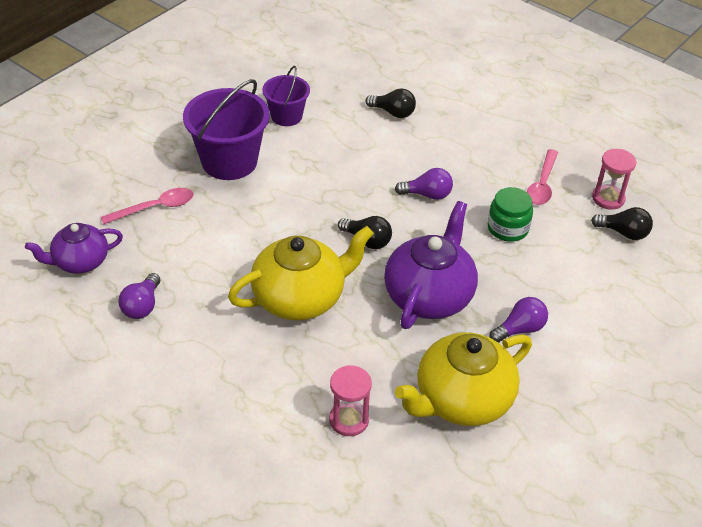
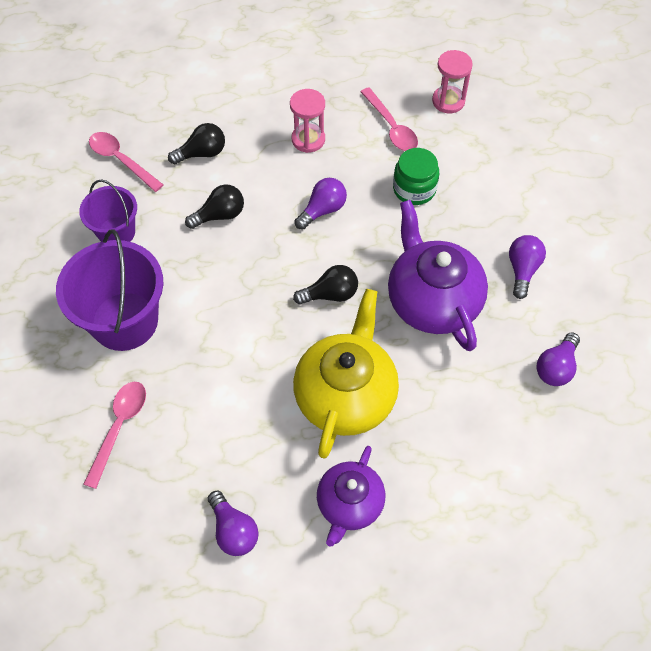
camera: 45 degrees left, 15 degrees up
(80, 262) = (123, 545): purple teapot -> purple teapot (349, 504)
(339, 83) = (121, 160): none -> pink spoon
(349, 420) = (508, 463): pink hourglass -> pink hourglass (308, 139)
(461, 400) = (556, 367): yellow teapot -> purple light bulb
(623, 233) = (491, 123): black light bulb -> black light bulb (220, 215)

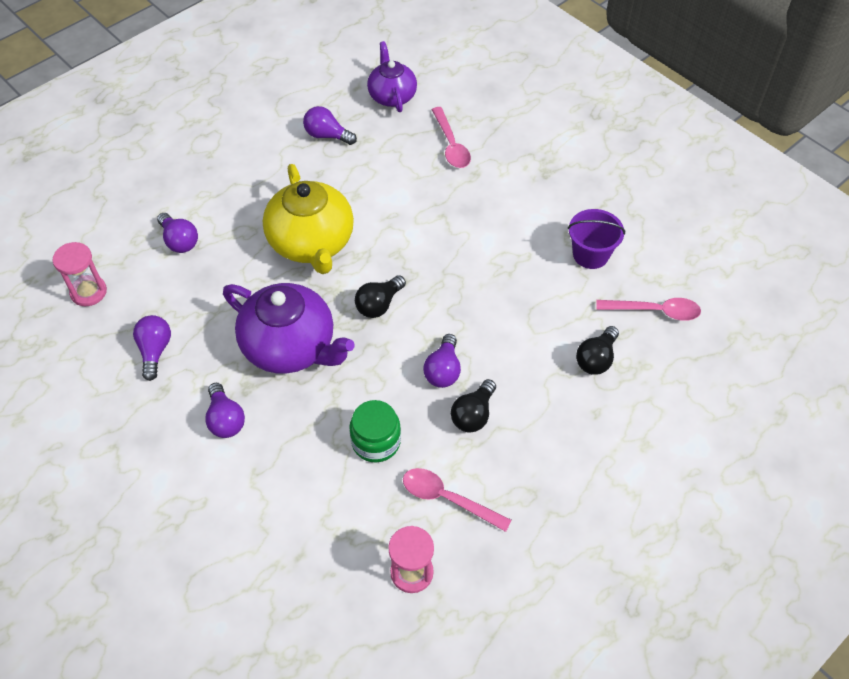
camera: 145 degrees right, 5 degrees down
(124, 321) = (515, 201): purple bucket -> none
(220, 215) = (525, 314): black light bulb -> black light bulb (473, 415)
(308, 139) = (516, 432): pink hourglass -> pink hourglass (88, 292)
(349, 504) = (262, 184): purple teapot -> purple teapot (392, 96)
(476, 482) = (179, 241): none -> purple light bulb

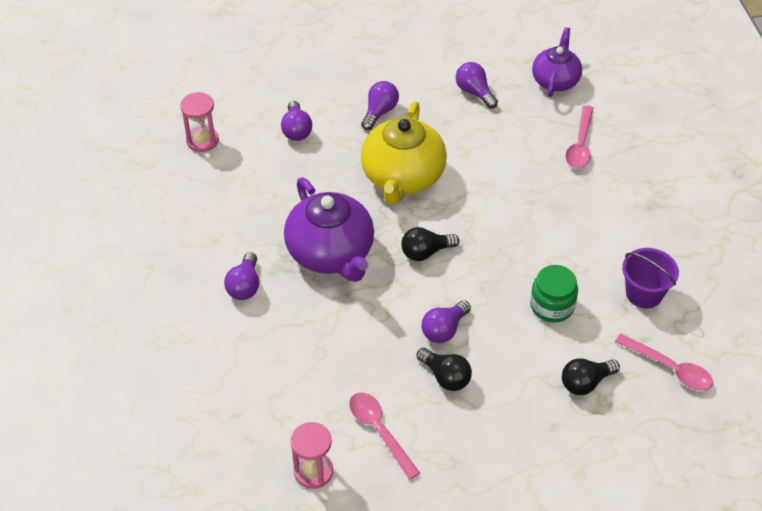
camera: 30 degrees right, 5 degrees down
(155, 351) = (224, 208): purple light bulb -> purple light bulb (379, 112)
(376, 441) = (351, 359): green jar -> green jar (552, 306)
(473, 415) = (445, 377): black light bulb -> black light bulb turned 105 degrees counterclockwise

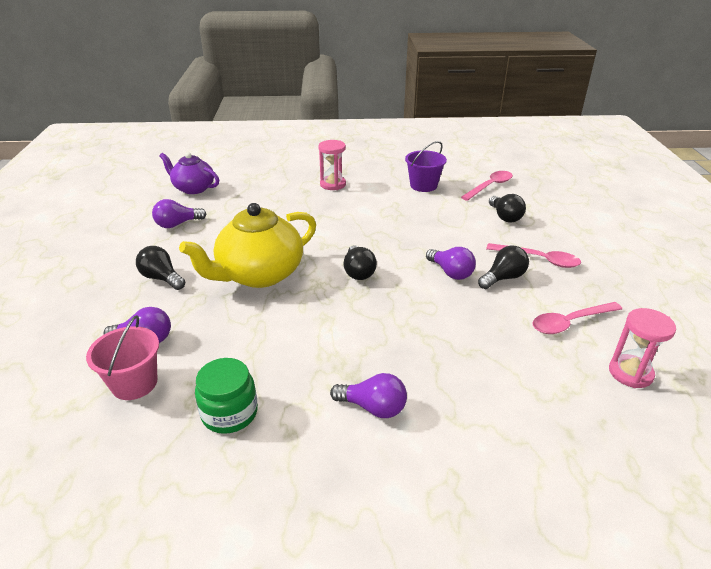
camera: 80 degrees left, 15 degrees down
(202, 140) = (100, 432): pink hourglass -> pink hourglass (333, 184)
(248, 141) = (134, 383): none -> pink bucket
(331, 253) = (342, 331): purple teapot -> none
(379, 112) = (162, 278): purple light bulb -> black light bulb
(402, 177) = (259, 274): yellow teapot -> yellow teapot turned 120 degrees clockwise
(552, 306) = (430, 220): green jar -> green jar (229, 413)
(580, 144) = (269, 188): pink spoon -> pink spoon (538, 259)

